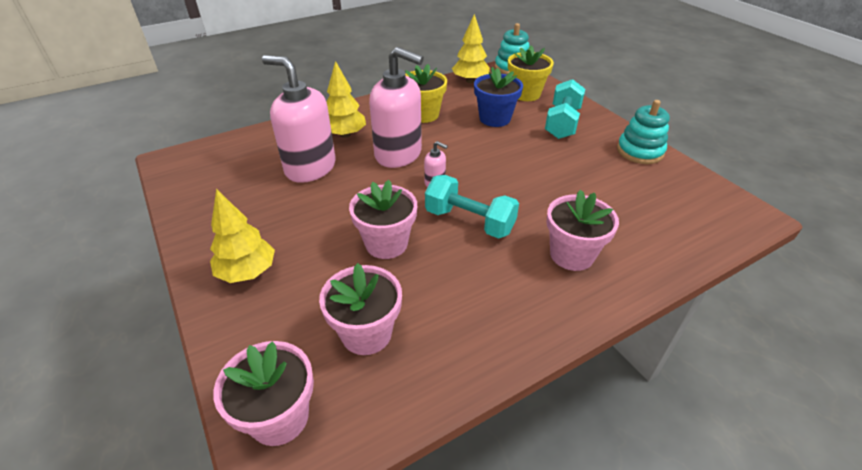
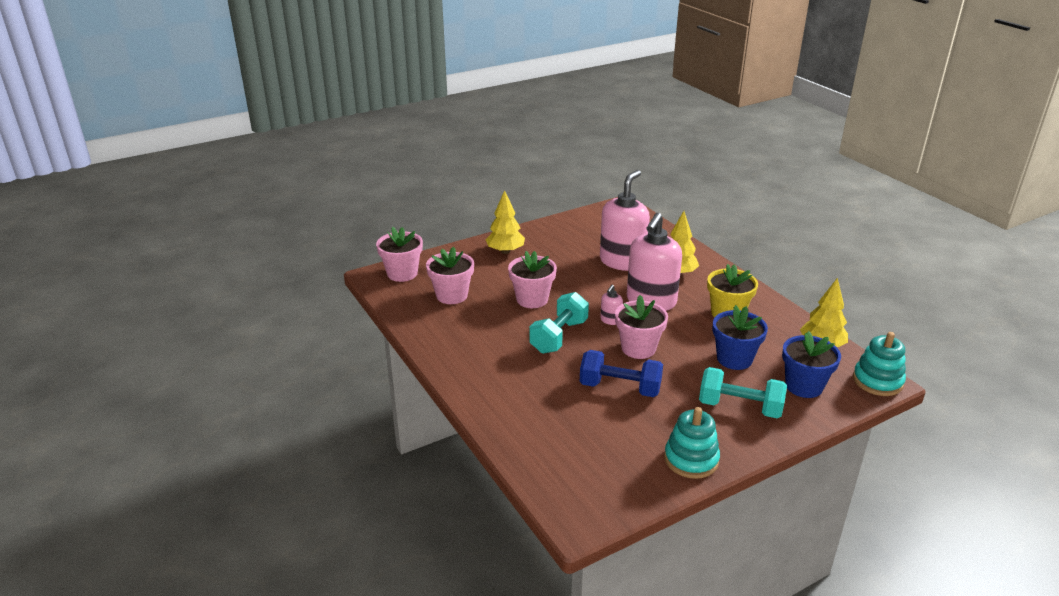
camera: 90 degrees right, 10 degrees down
(525, 94) = (804, 386): yellow flower pot -> blue flower pot
(555, 182) = (620, 388): none -> blue dumbbell
(571, 255) = (519, 385): pink flower pot -> pink flower pot (638, 348)

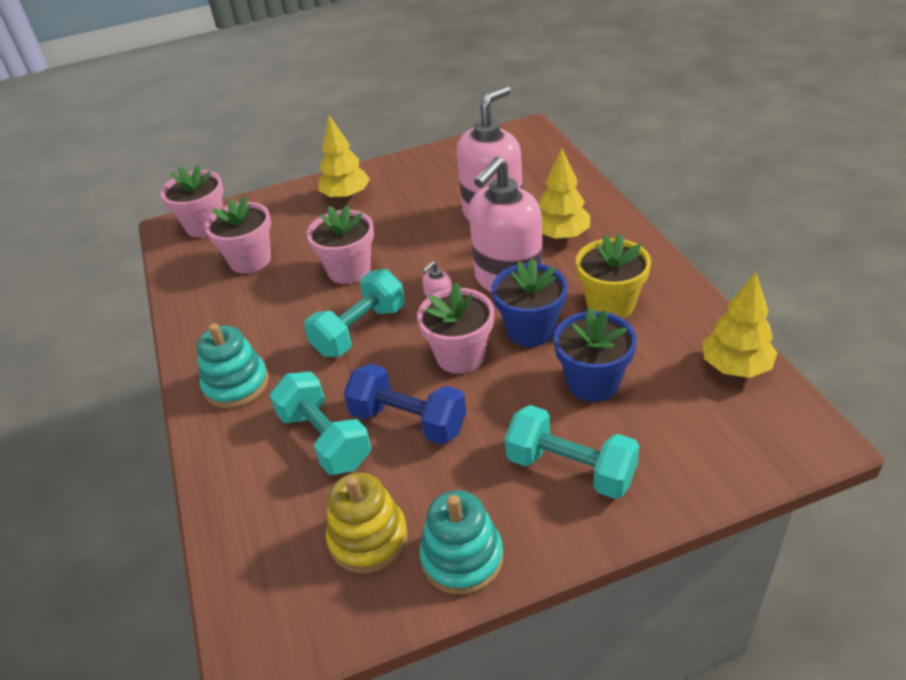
camera: 15 degrees right, 10 degrees up
(566, 402) = (325, 439): none -> turquoise dumbbell
(624, 454) = (368, 538): none -> yellow stacking toy
(804, 386) = (683, 438): blue flower pot -> blue flower pot (531, 330)
(877, 381) = (806, 437): turquoise stacking toy -> turquoise stacking toy (236, 384)

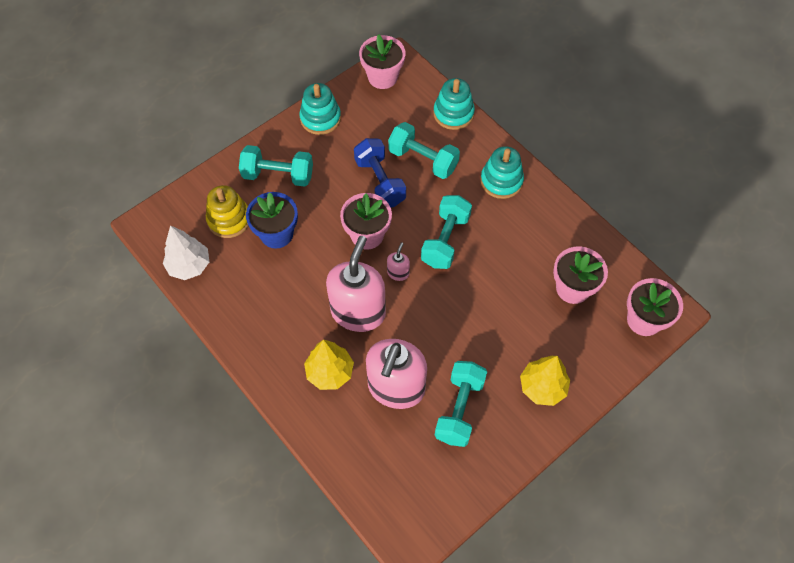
camera: 155 degrees right, 20 degrees up
(228, 505) = (453, 113): none -> turquoise stacking toy
(349, 270) = (486, 295): pink flower pot -> pink flower pot (382, 77)
(368, 538) = (370, 116): yellow stacking toy -> yellow stacking toy (229, 219)
(408, 421) = (380, 182): blue dumbbell -> blue dumbbell turned 60 degrees clockwise
(436, 193) = (459, 409): none -> turquoise dumbbell
(531, 330) = (327, 267): blue flower pot -> none
(610, 304) = (277, 303): yellow flower pot -> none
(735, 367) = (189, 266): yellow tree -> white tree

